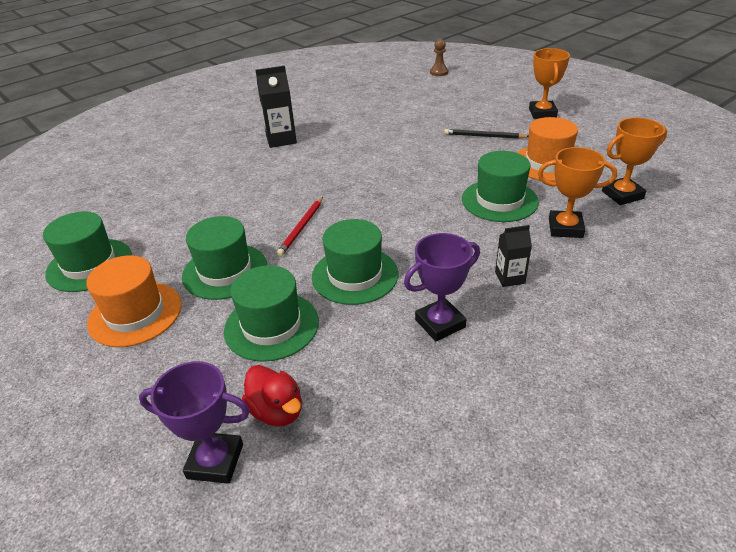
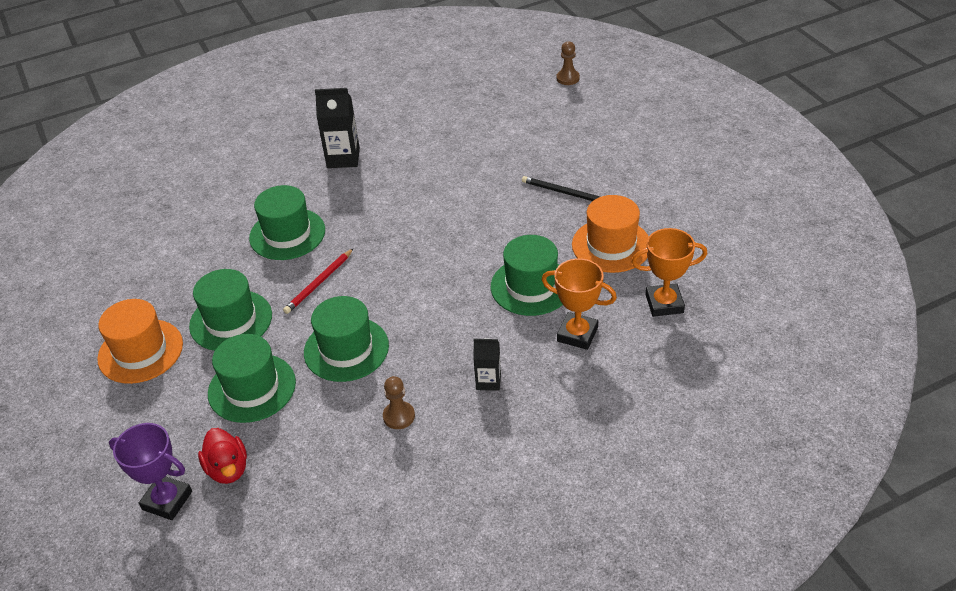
camera: 15 degrees right, 5 degrees up
(89, 265) = (113, 289): green hat -> green hat (287, 234)
(440, 323) = (399, 416): purple trophy -> brown pawn
(542, 113) = (652, 168): orange trophy -> none

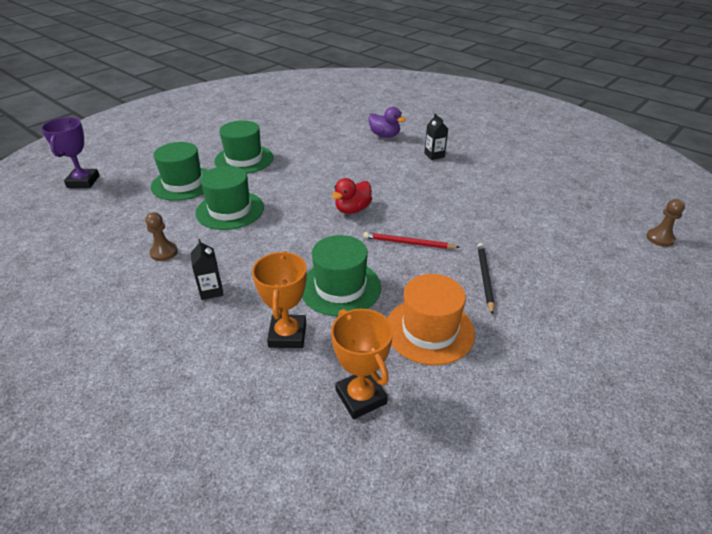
camera: 65 degrees right, 5 degrees down
(140, 351) = (208, 139): orange hat -> none
(228, 469) = (109, 195): red duck -> red duck (352, 209)
(267, 183) = (384, 135): none -> purple duck
(287, 234) = (337, 156): green hat -> none
(319, 283) = (294, 181): red pencil -> red pencil (408, 243)
(343, 158) = (434, 155): black carton -> black carton, size x0.61

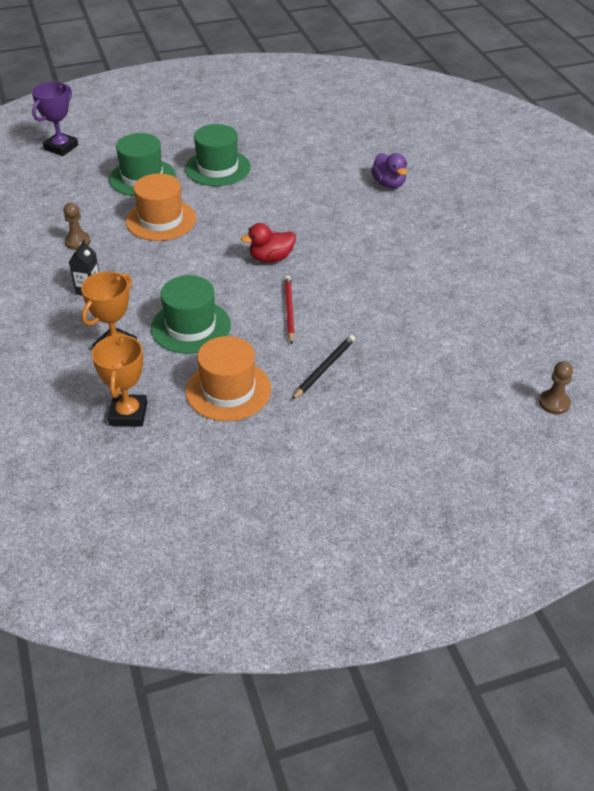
camera: 30 degrees right, 5 degrees up
(230, 210) = (161, 220): green hat -> orange hat
(408, 243) = (289, 310): red pencil -> red pencil turned 45 degrees clockwise
(434, 155) = (418, 226): black carton -> none

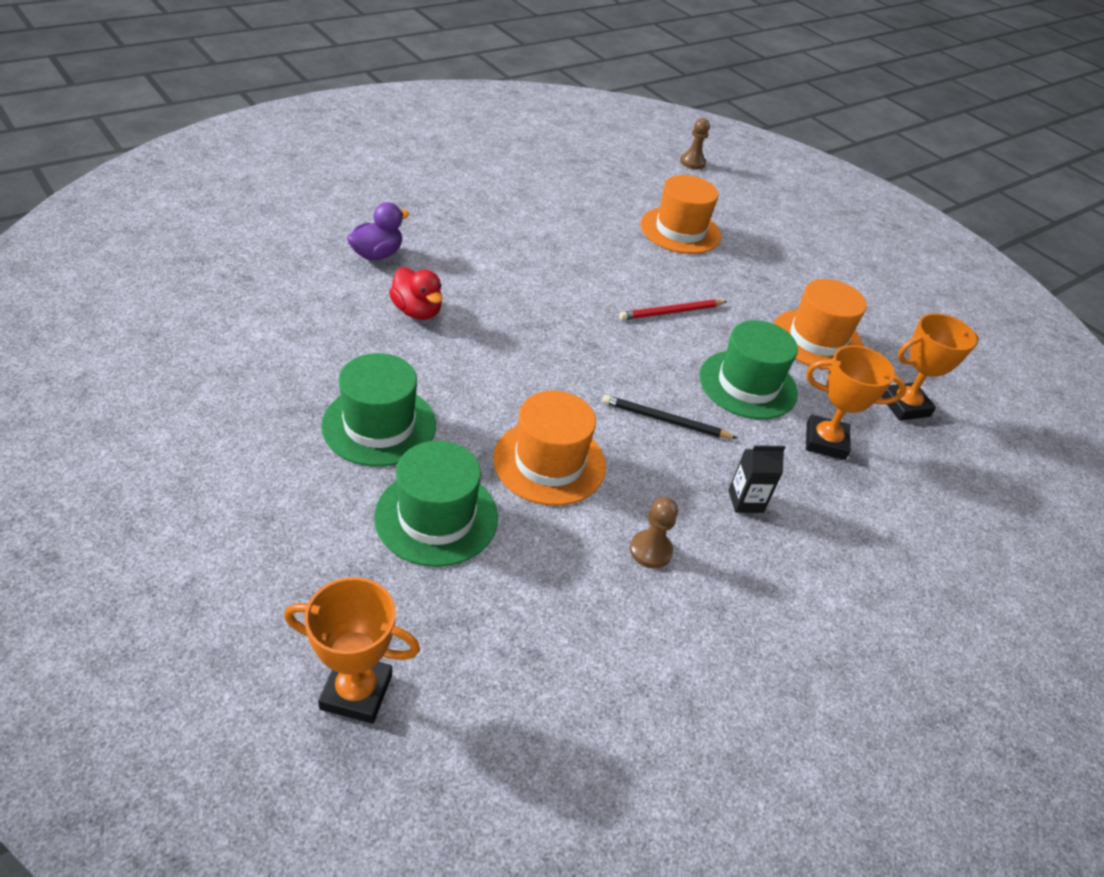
camera: 115 degrees left, 0 degrees up
(61, 147) = (356, 692): purple trophy -> orange trophy
(271, 258) = (585, 337): red duck -> red duck (417, 311)
(324, 368) = (740, 280): black pencil -> black pencil (665, 420)
(412, 351) = (680, 230): none -> orange hat

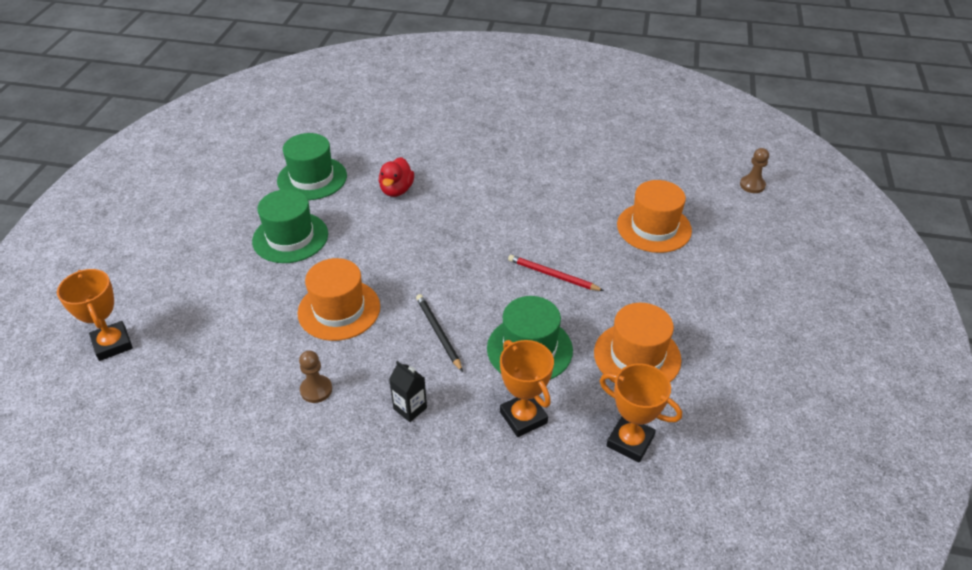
camera: 55 degrees right, 0 degrees up
(377, 254) = (423, 148): purple duck -> none
(436, 517) = (248, 297): green hat -> green hat (312, 178)

